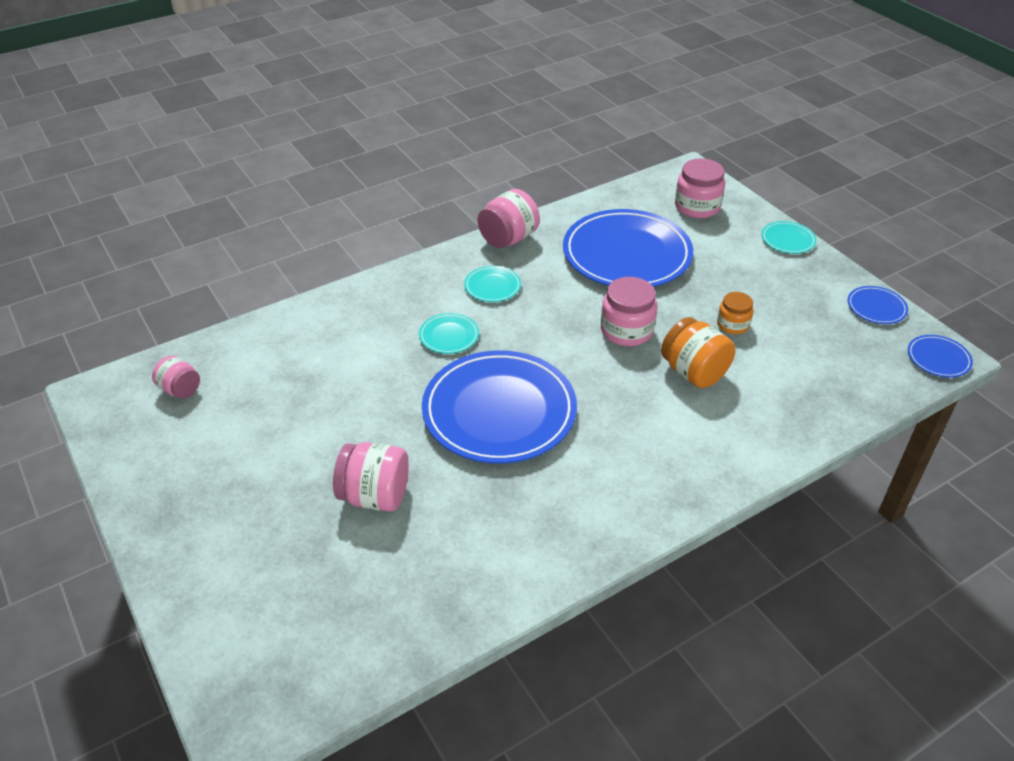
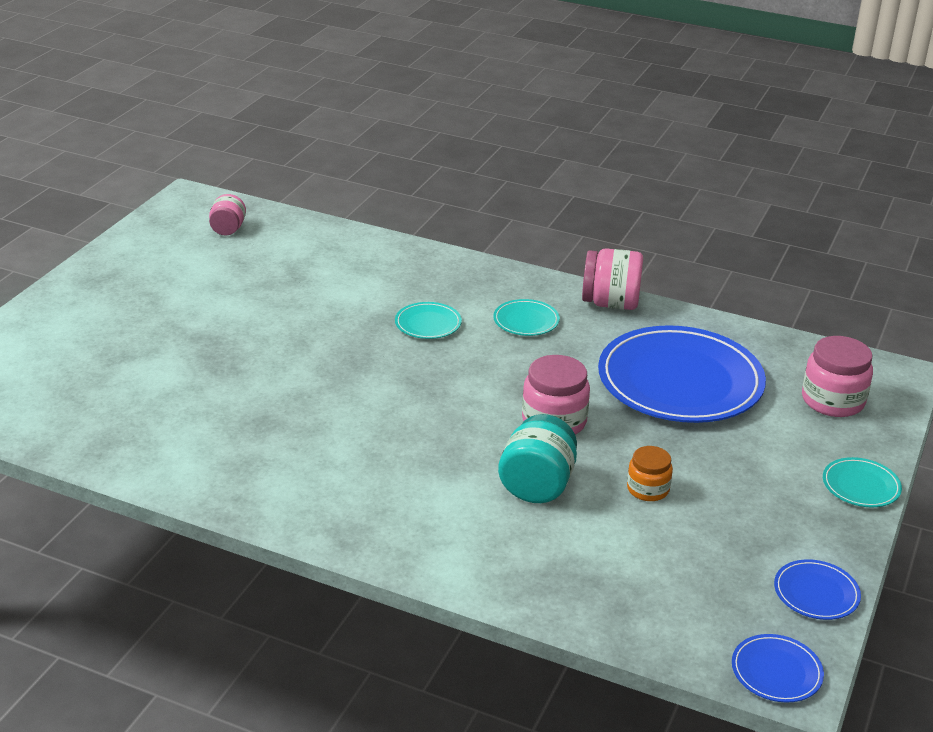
camera: 55 degrees right, 10 degrees down
(375, 496) = (195, 362): pink jar -> none
(499, 411) = (357, 387): blue plate -> none
(694, 372) = (537, 485): orange jar -> turquoise jar

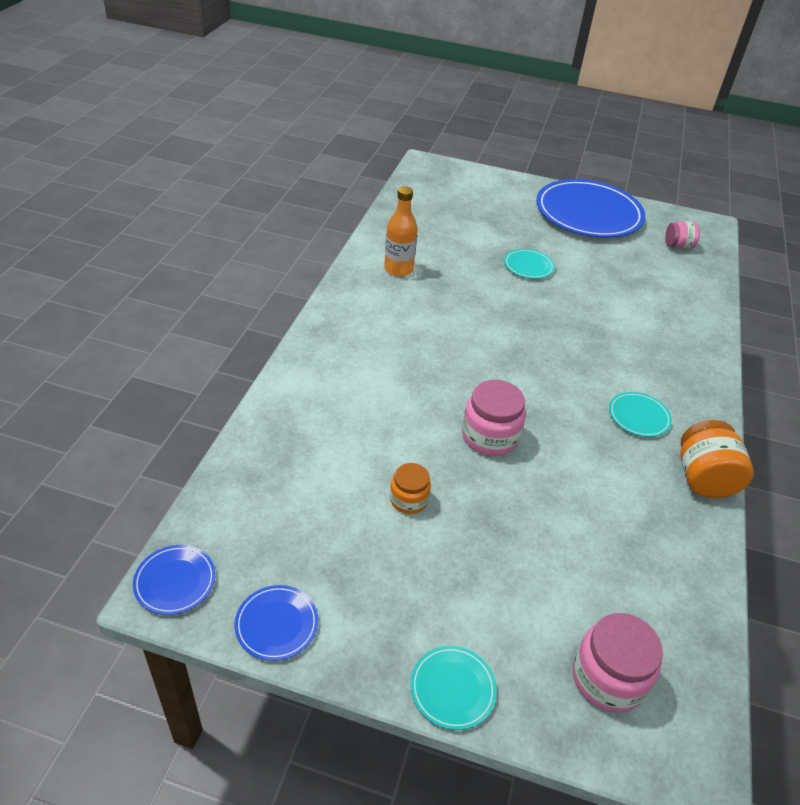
camera: 80 degrees right, 10 degrees up
(219, 455) = (398, 269): none -> orange bottle
(428, 324) = (602, 356): turquoise plate -> turquoise plate (528, 266)
(537, 485) = (399, 426): turquoise jar -> none
(610, 303) = (703, 479): pink jar -> orange jar
(680, 381) = (588, 531): blue plate -> blue plate (588, 213)

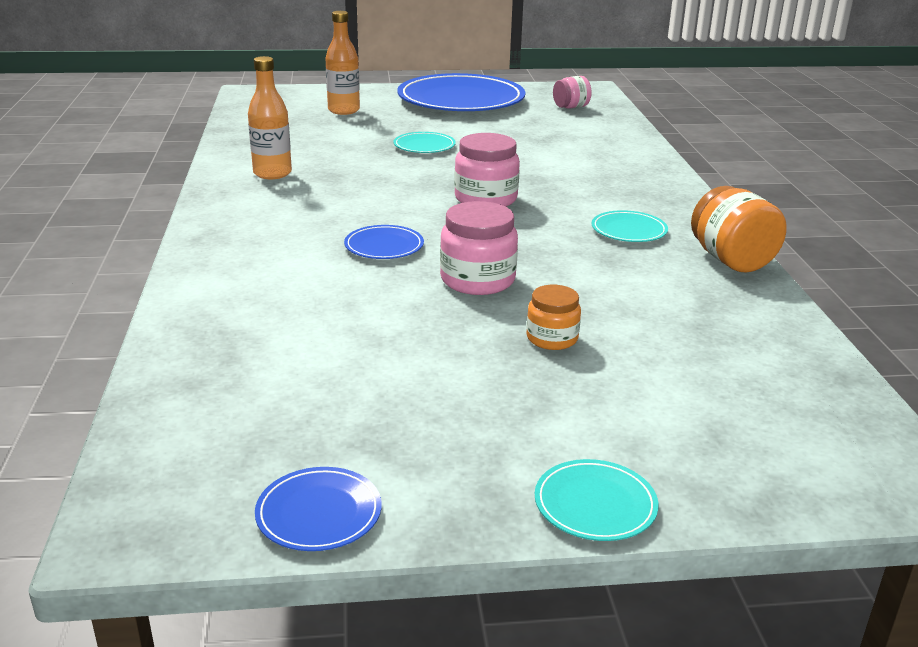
camera: 20 degrees left, 15 degrees down
(175, 581) = (138, 513): blue plate -> blue plate (384, 246)
(408, 499) = (418, 353): orange jar -> orange jar (552, 338)
(487, 204) = (344, 110): none -> orange bottle
(608, 678) = (763, 440): pink jar -> pink jar (485, 199)

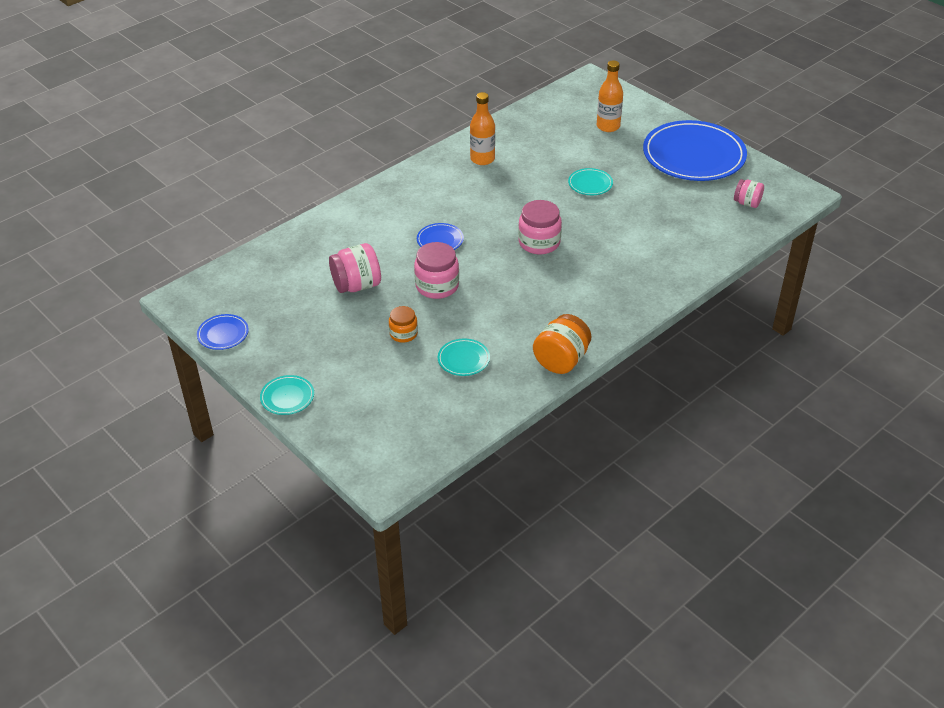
camera: 55 degrees right, 15 degrees up
(386, 334) = (357, 285): none -> pink jar
(629, 230) = (558, 309): turquoise plate -> turquoise plate (463, 359)

